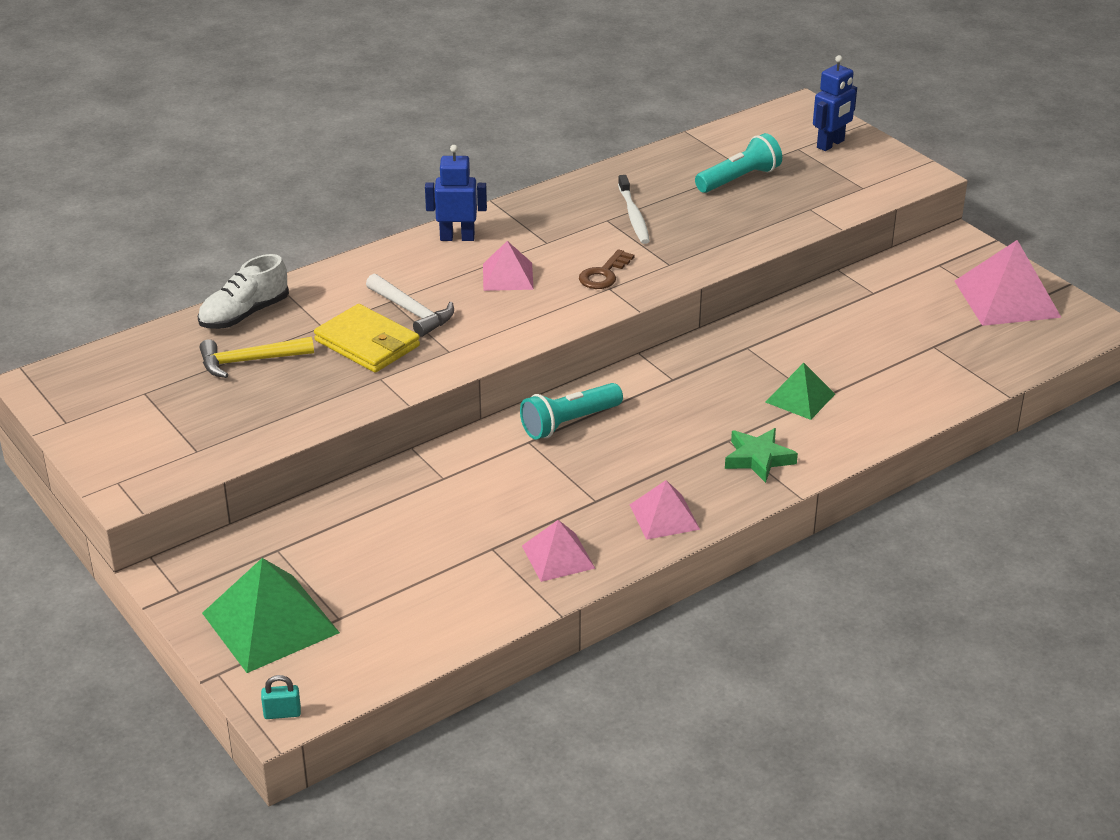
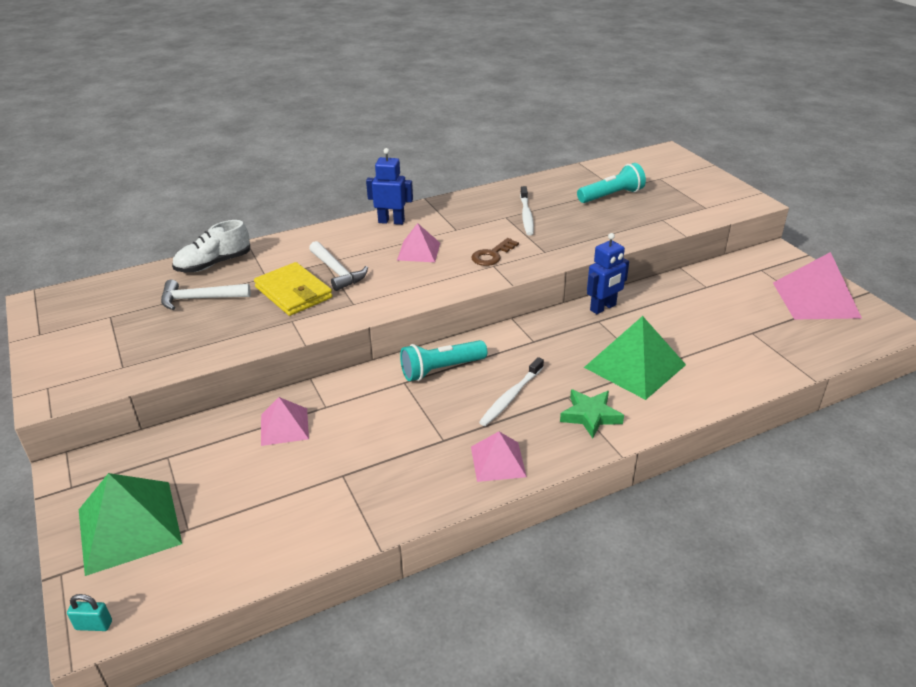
camera: 10 degrees right, 0 degrees up
(249, 361) = (199, 299): yellow hammer -> white hammer
(558, 556) = (396, 490): pink pyramid -> pink pyramid (284, 426)
(661, 447) = (510, 397): none -> white toothbrush
(800, 398) = (635, 366): green pyramid -> green pyramid, size x1.70
(831, 144) = (685, 177): blue robot -> blue robot (603, 308)

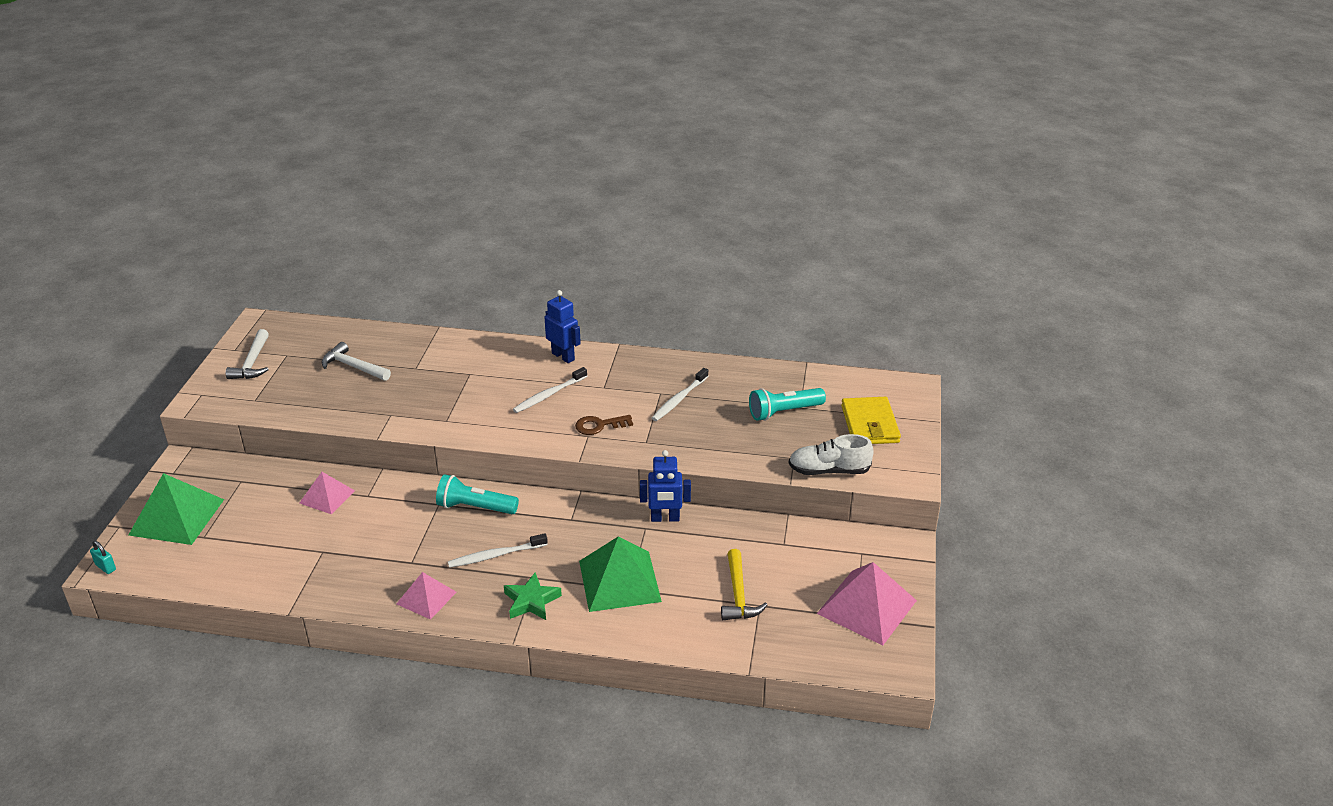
camera: 35 degrees right, 0 degrees up
(214, 264) = (394, 339): white shoe -> white shoe (829, 470)
(293, 292) = (418, 391): yellow wallet -> yellow wallet (870, 424)
(337, 272) = (468, 386): white hammer -> white hammer (252, 363)
(418, 251) = (548, 395): pink pyramid -> white toothbrush
(611, 195) = (784, 412): turquoise flashlight -> turquoise flashlight turned 150 degrees clockwise
(729, 333) = (738, 595): none -> yellow hammer

